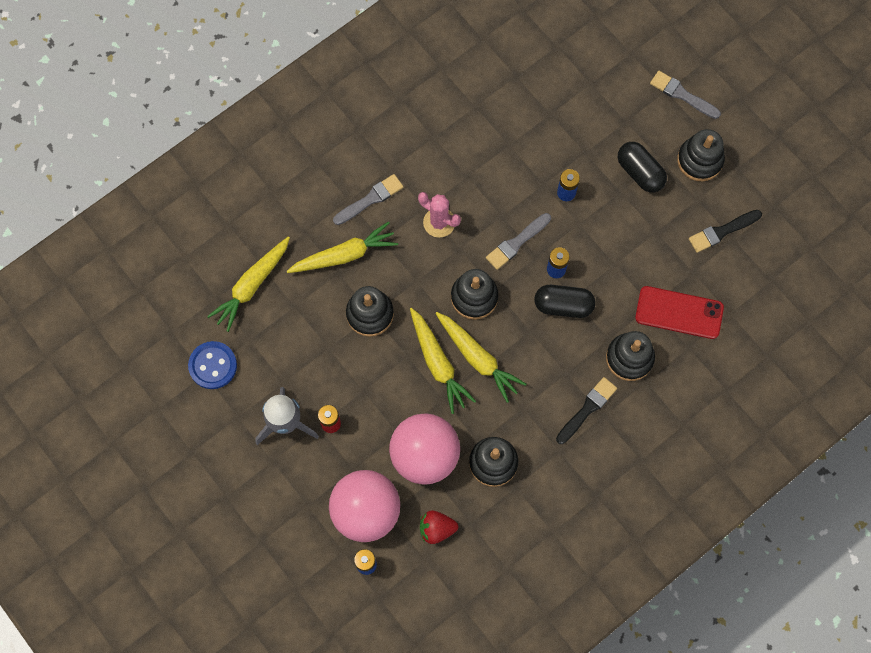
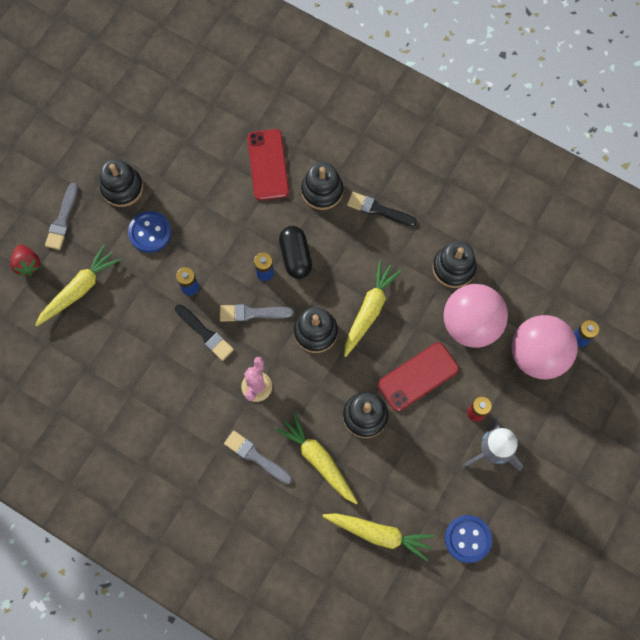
camera: 110 degrees left, 0 degrees up
(390, 380) = (418, 376): none -> red phone
(436, 529) = (527, 293): red strawberry -> red strawberry (27, 264)
(438, 363) = (387, 341): yellow carrot -> yellow carrot (79, 289)
(516, 243) = (252, 313): grey brush -> grey brush turned 150 degrees clockwise
(640, 172) = (150, 232): black capsule -> blue button
(722, 231) = (183, 152): black brush -> black brush (205, 334)

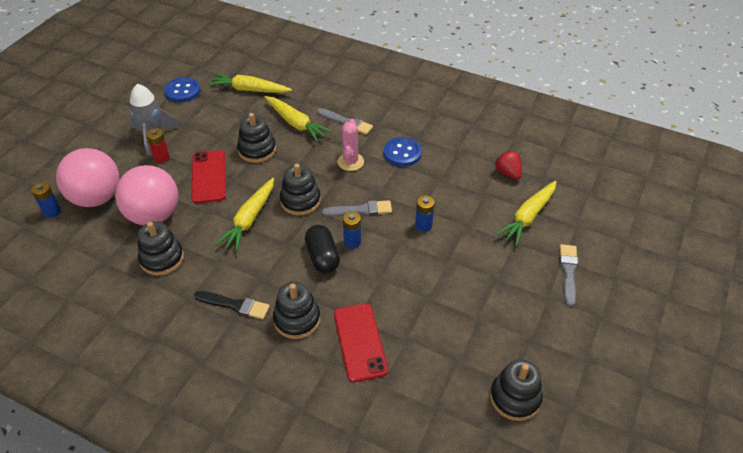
camera: 175 degrees right, 25 degrees down
(27, 264) = (586, 233): red strawberry -> red strawberry (508, 173)
(122, 188) = (517, 306): black stacking toy -> black stacking toy (515, 398)
(150, 232) = (475, 267): blue button -> blue button (402, 153)
(205, 334) = (401, 193): black brush -> none
(418, 376) = (209, 176): red phone -> red phone turned 60 degrees counterclockwise

